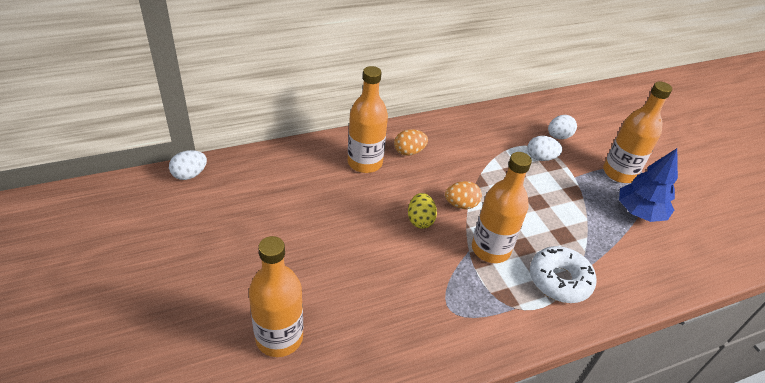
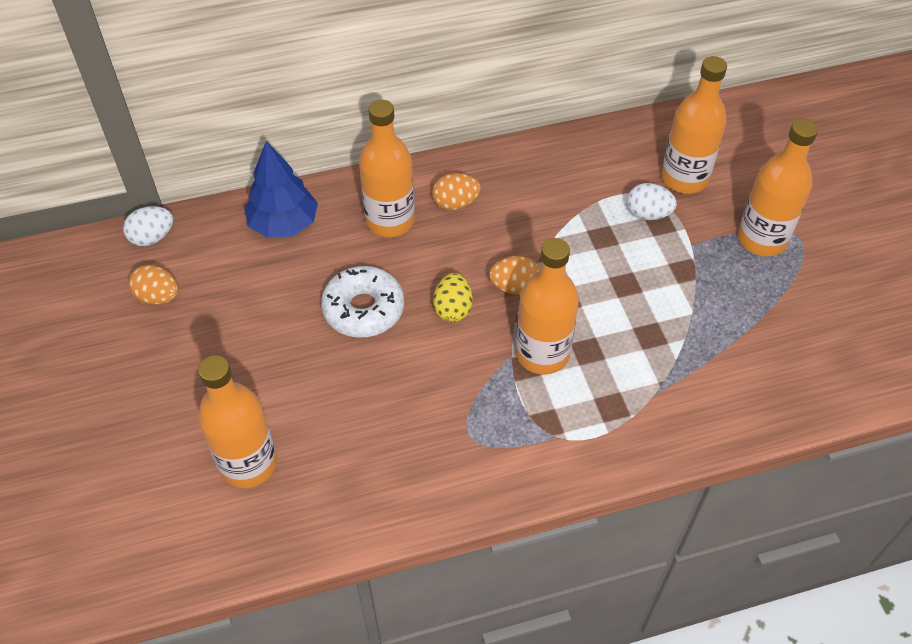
camera: 10 degrees right, 10 degrees up
(196, 215) = (158, 297): none -> orange egg
(558, 136) = (684, 178): white egg -> orange bottle
(559, 280) = (627, 401): white donut -> white donut (363, 309)
(639, 212) = (773, 303): blue tree -> blue tree (283, 224)

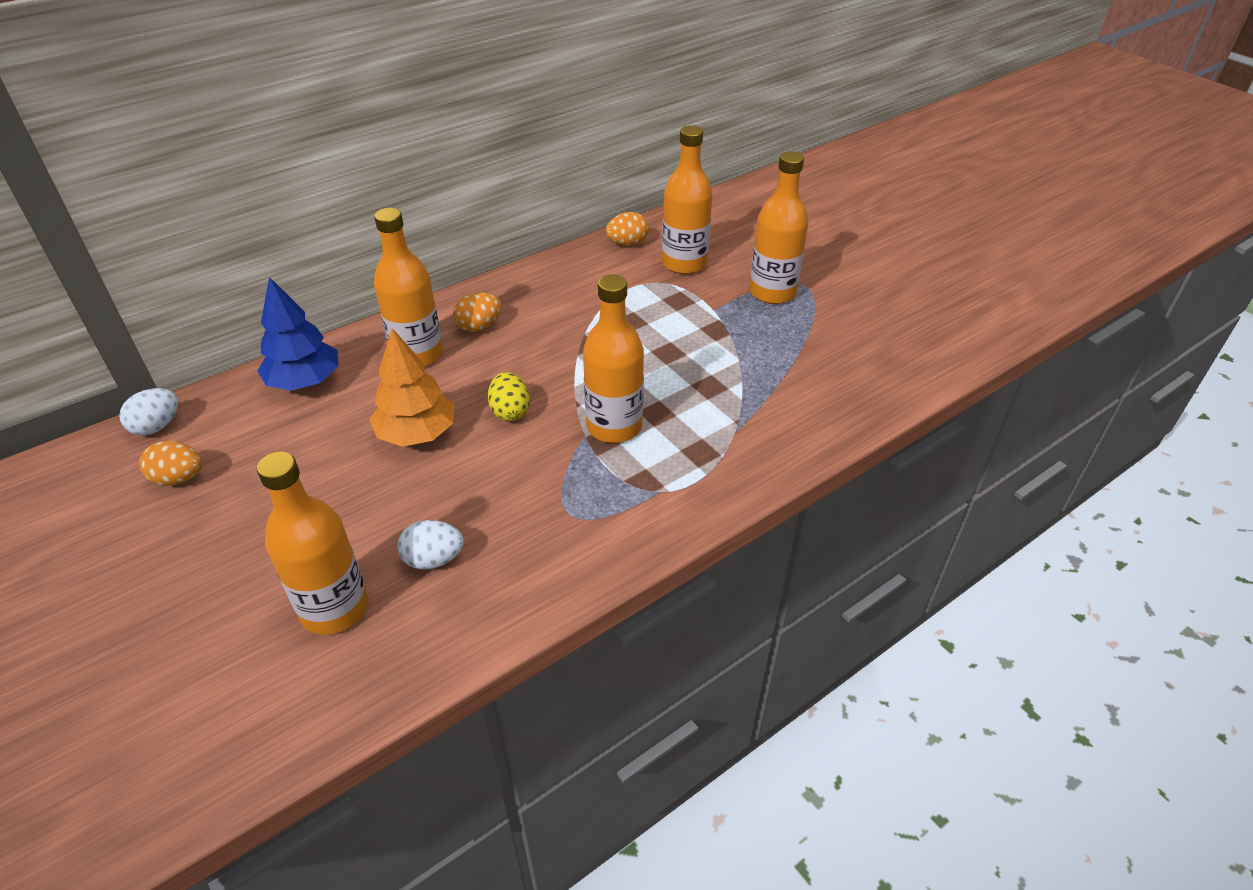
camera: 20 degrees left, 10 degrees down
(363, 309) = (417, 434): white donut -> orange tree
(514, 287) = (564, 379): orange egg -> orange egg (627, 243)
(648, 214) = (664, 296): white egg -> white egg (433, 559)

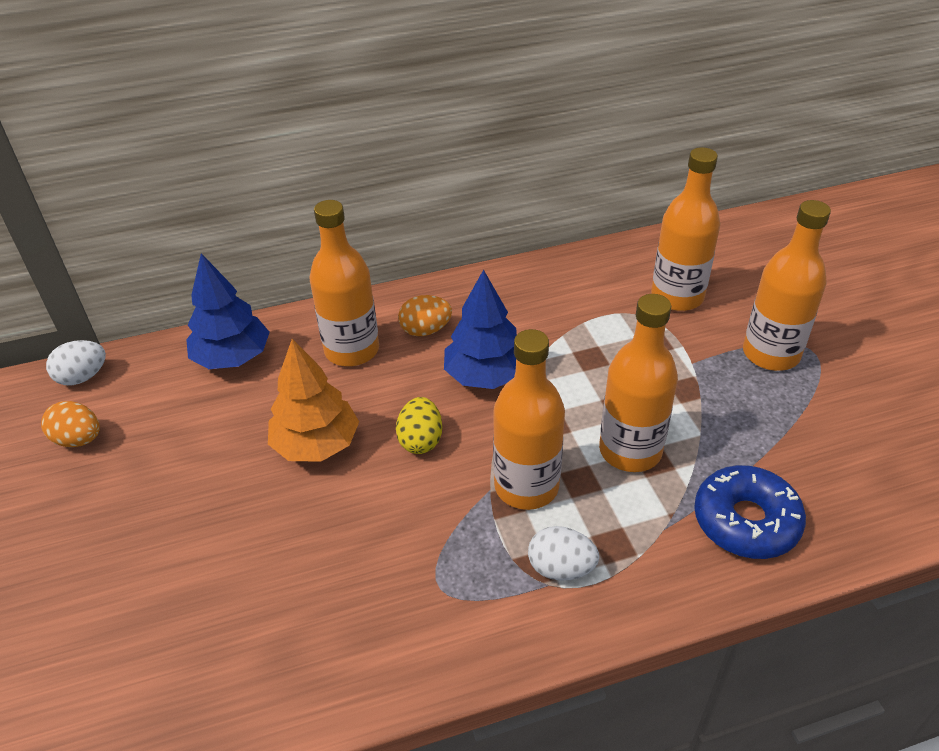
camera: 20 degrees right, 0 degrees up
(334, 608) = (159, 632): orange bottle -> orange bottle (630, 451)
(433, 559) = (277, 602): white egg -> white egg (561, 568)
(546, 352) = (485, 376): none -> blue tree
(627, 243) = (620, 260): orange egg -> none
(794, 413) = (745, 521): none -> blue donut

